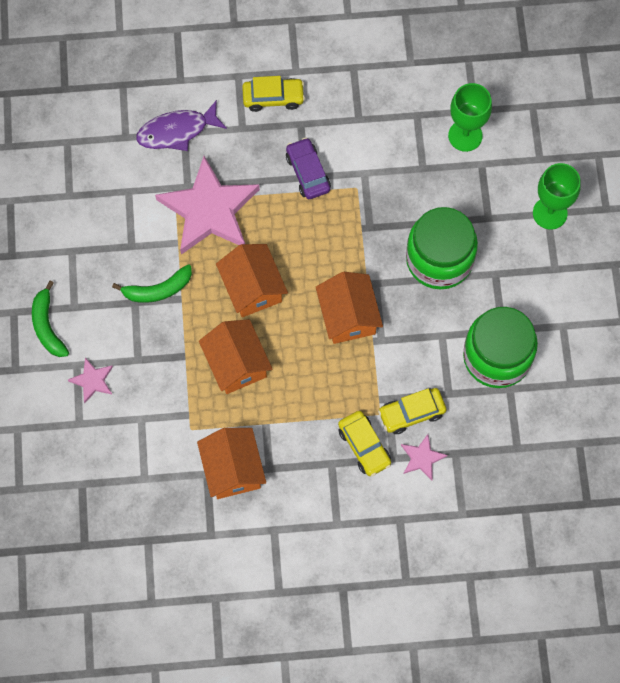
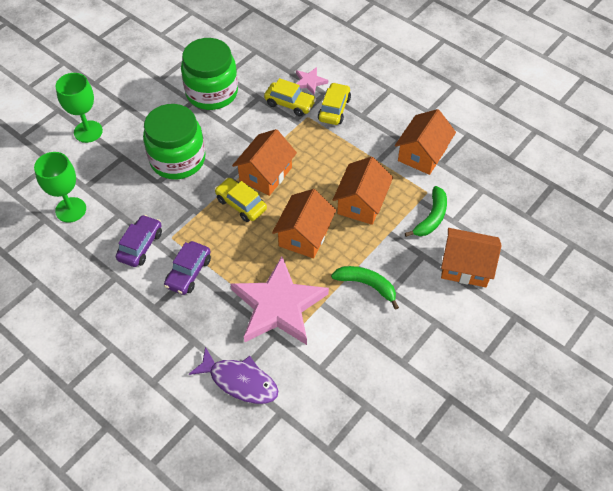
camera: 135 degrees left, 15 degrees down
(47, 326) = (467, 325): green banana -> green banana (431, 217)
(92, 381) = (466, 266): pink star -> orange house
(273, 97) = (148, 343): yellow car -> yellow car (241, 204)
(372, 159) = (140, 245): none -> purple car

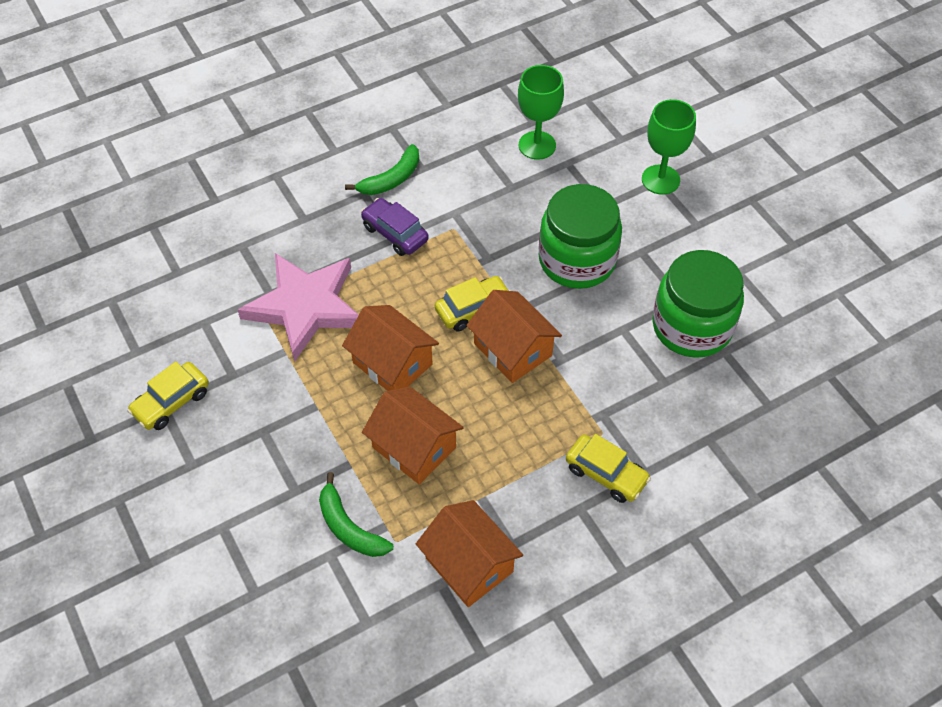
camera: 110 degrees right, 0 degrees up
(140, 245) = (455, 198): purple car -> none
(240, 381) = (233, 246): purple fish -> none
(290, 104) = (637, 418): yellow car -> yellow car (171, 402)
(309, 82) = (676, 459): pink star -> none
(366, 285) = (285, 407): green banana -> green banana (391, 179)
(466, 266) = (250, 537): orange house -> none

